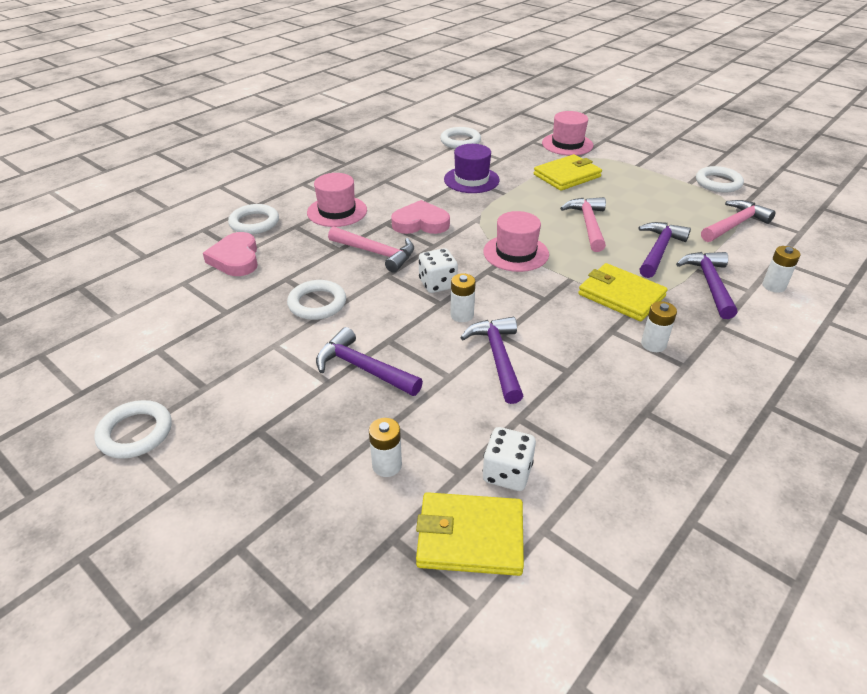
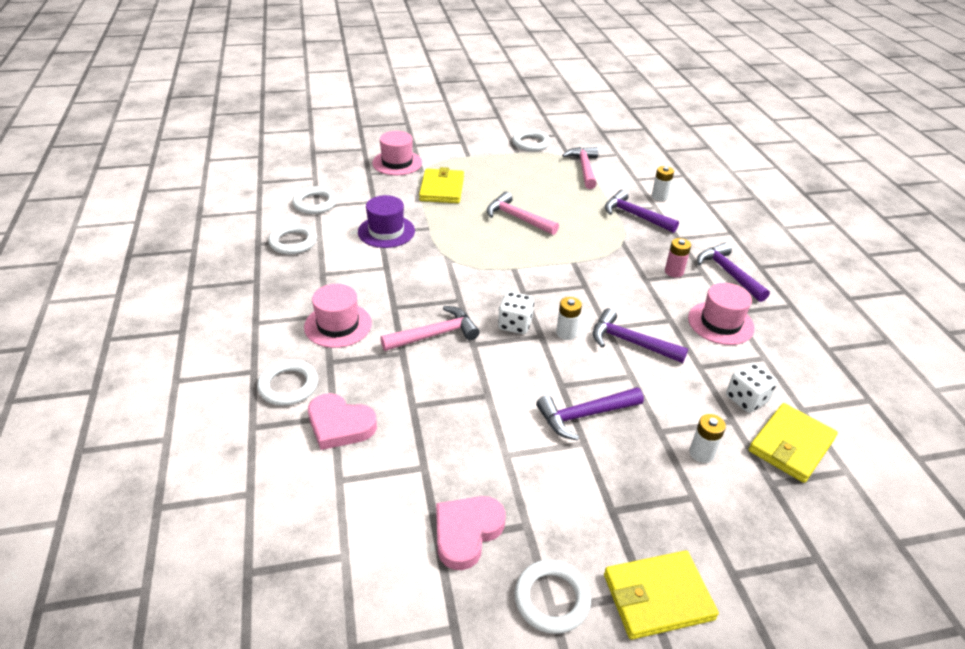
camera: 55 degrees left, 0 degrees up
(317, 303) = (472, 402): white ring -> white ring (293, 242)
(420, 223) = (418, 289): pink heart -> pink heart (466, 532)
(516, 253) = (516, 267): pink hat -> pink hat (720, 323)
(621, 295) = (613, 254): yellow wallet -> yellow wallet (657, 597)
(653, 344) = (674, 272): white battery -> pink battery
(659, 250) = (580, 210): purple hammer -> purple hammer (728, 273)

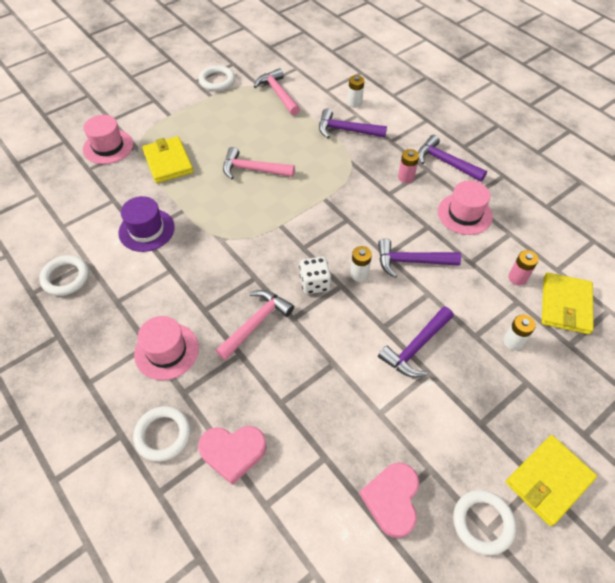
camera: 25 degrees left, 15 degrees up
(315, 203) = (58, 224): white ring -> none
(746, 399) = (517, 278): white dice -> pink battery

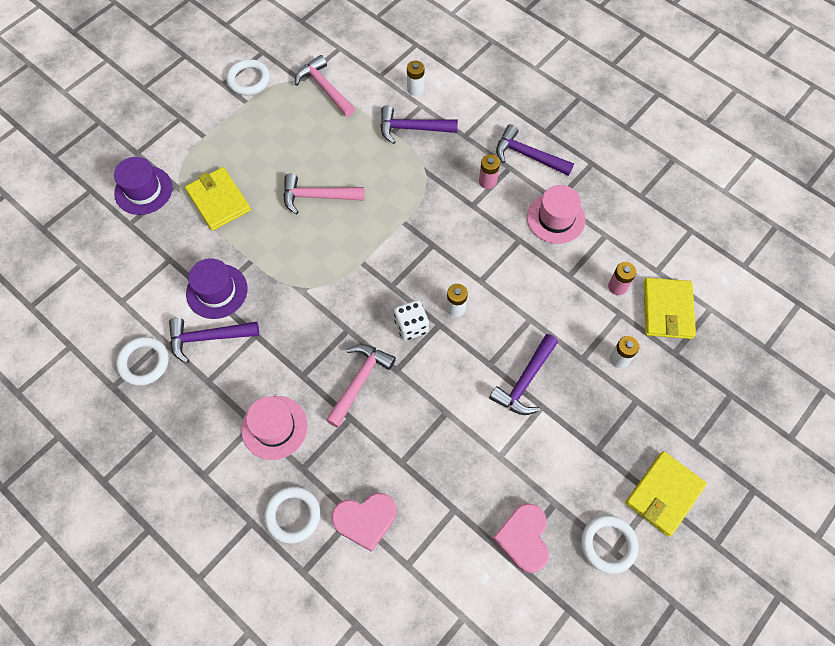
camera: 10 degrees left, 10 degrees up
(108, 147) = (143, 190): pink hat -> purple hat
(411, 261) = (507, 284): purple hammer -> purple hammer (208, 338)

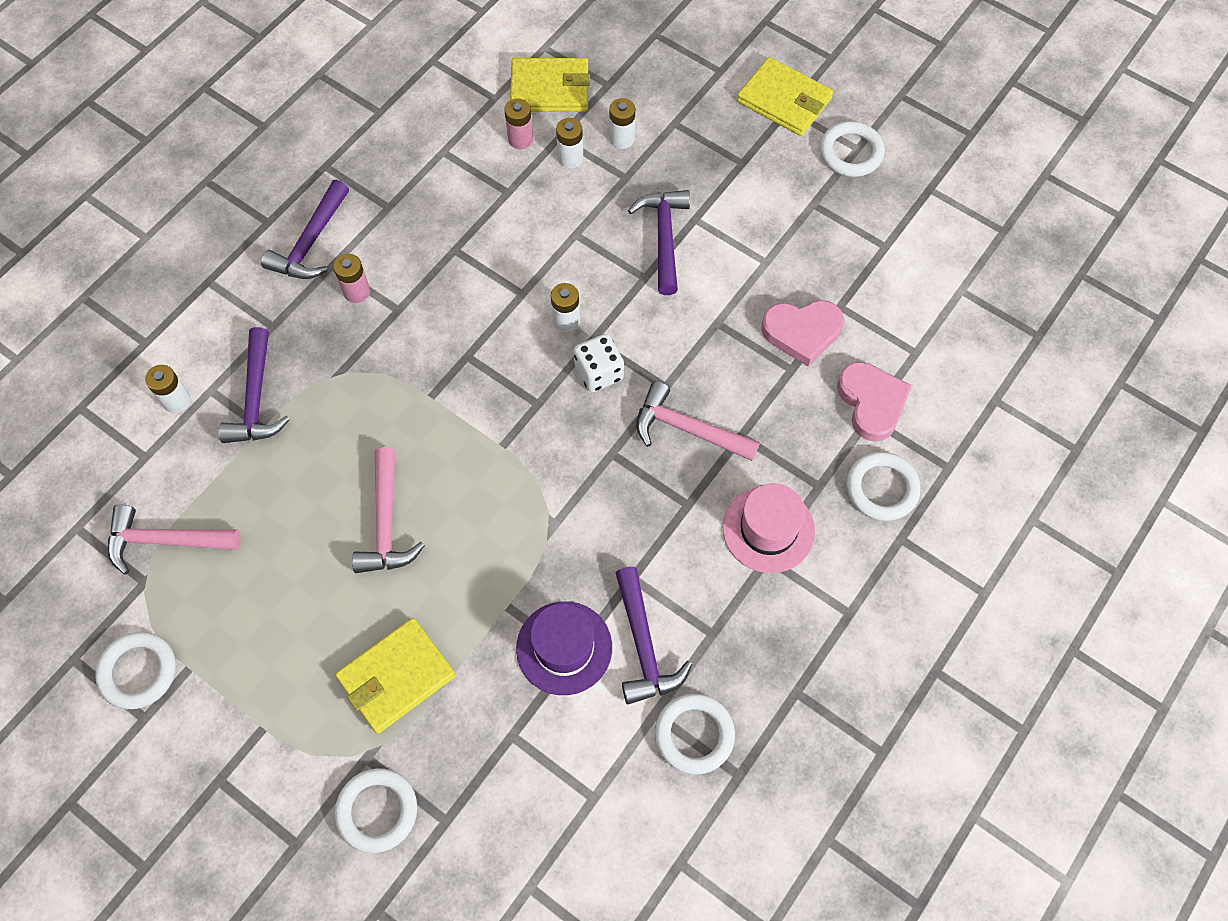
camera: 95 degrees left, 0 degrees up
(143, 190) = (377, 811): purple hat -> white ring
(324, 88) = (165, 540): pink hammer -> pink hammer turned 45 degrees clockwise
(523, 538) = (860, 234): pink heart -> pink heart (802, 332)
(525, 381) = (664, 237): purple hammer -> purple hammer turned 120 degrees counterclockwise
(556, 218) = (418, 207): pink hat -> none
(600, 320) = (570, 158): none -> white battery

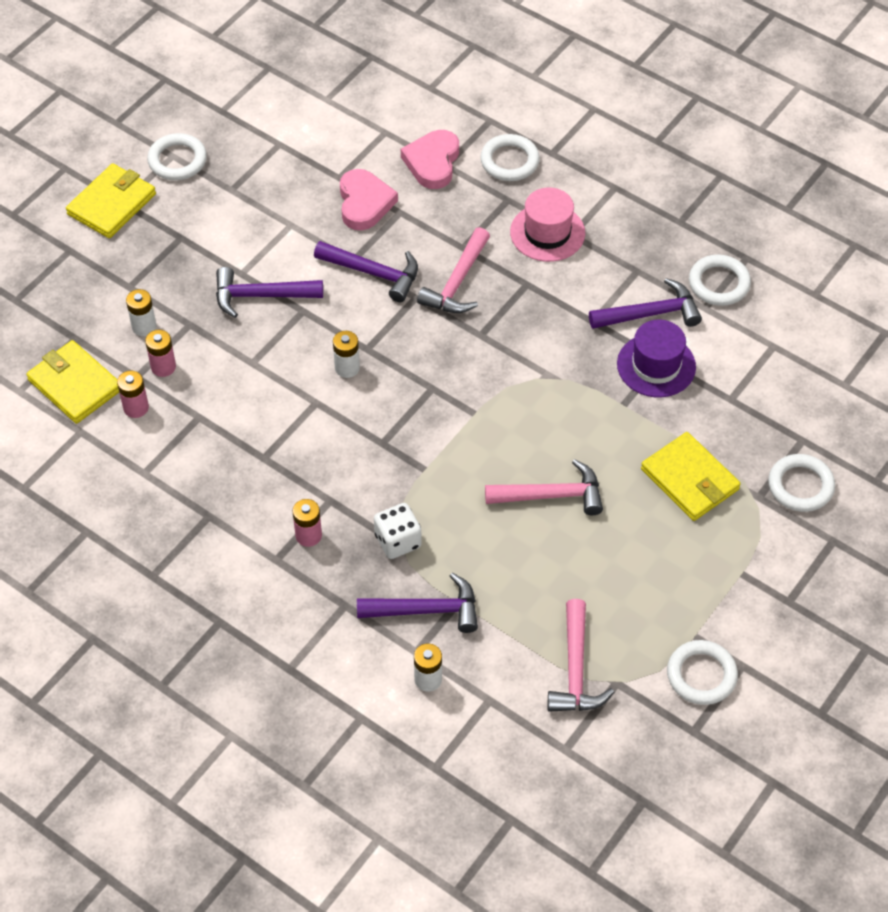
camera: 90 degrees left, 10 degrees down
(311, 243) = (248, 580): purple hammer -> purple hammer (374, 273)
(550, 89) = (75, 385): yellow wallet -> yellow wallet turned 45 degrees counterclockwise
(570, 158) = (163, 367): white battery -> pink battery
(599, 373) = (401, 343): white dice -> white dice (398, 541)
(871, 403) = (432, 162): pink heart -> pink heart turned 60 degrees counterclockwise

